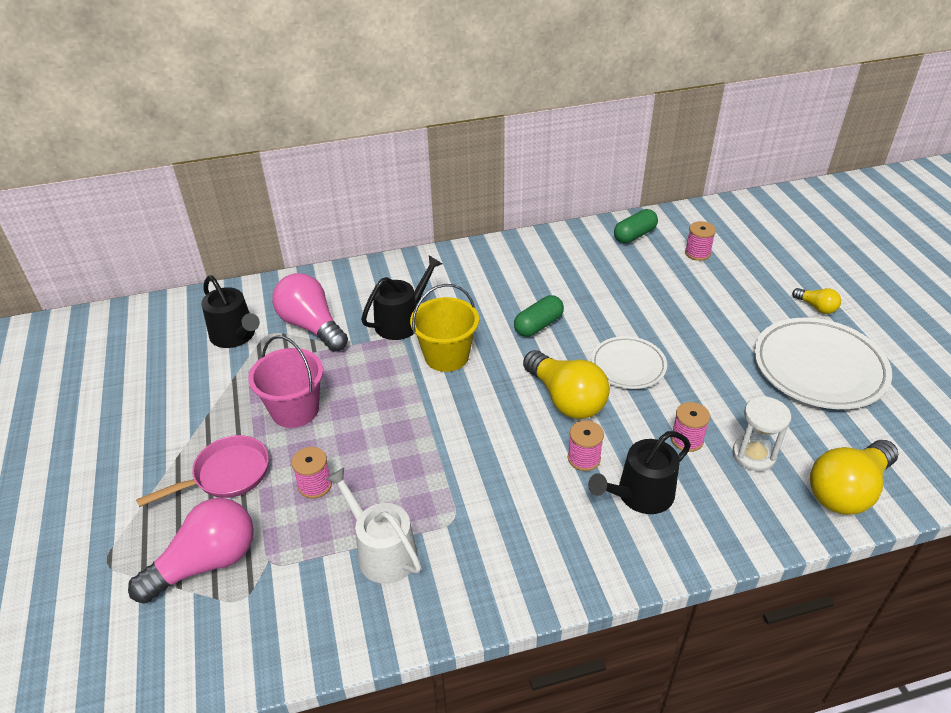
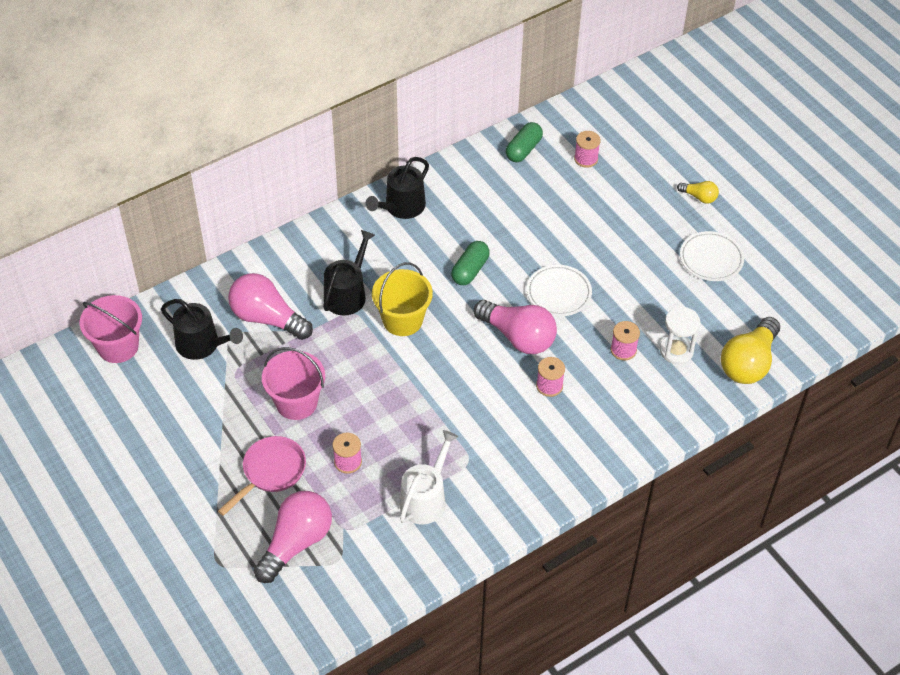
camera: 20 degrees left, 10 degrees up
(158, 321) = (118, 346): none -> pink bucket
(382, 551) = (425, 498): white watering can -> white watering can turned 90 degrees clockwise
(566, 399) = (518, 337): yellow light bulb -> pink light bulb
(640, 495) = (600, 405): black watering can -> black watering can (401, 207)
(819, 368) = (711, 259): white plate -> white plate, size x0.58

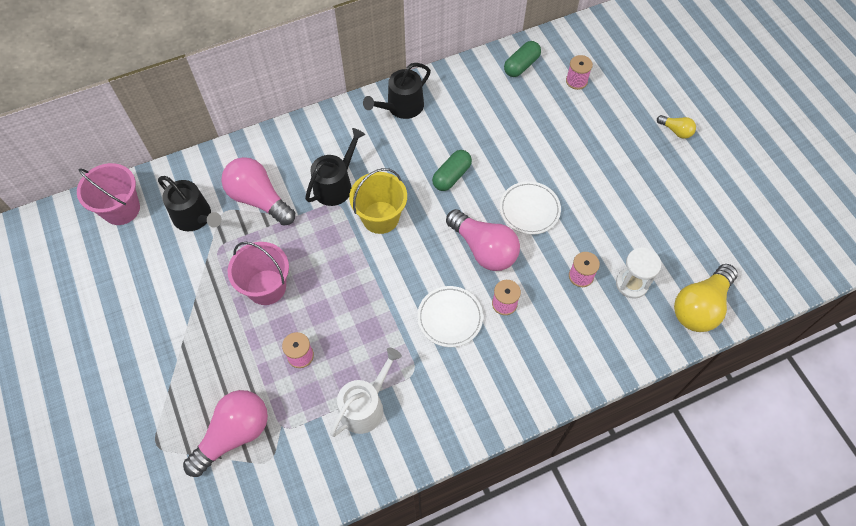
camera: 10 degrees right, 10 degrees up
(271, 472) = (227, 356): pink pan -> none
(711, 259) = (678, 194): white plate -> white plate (450, 318)

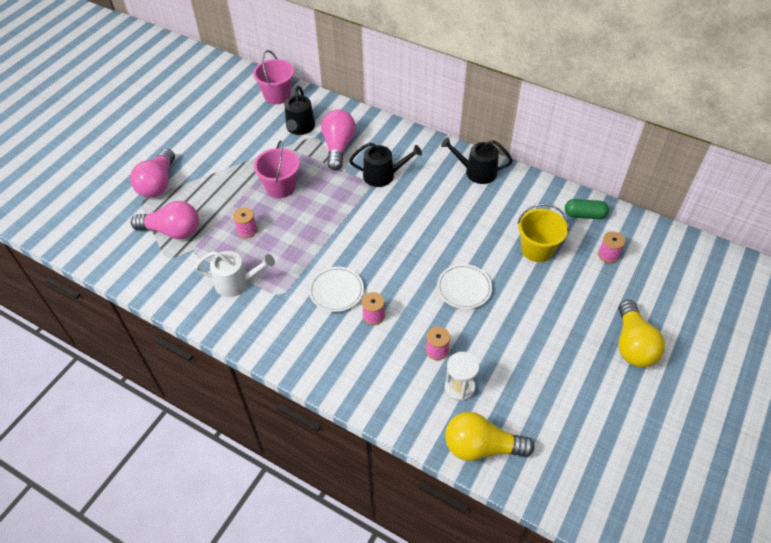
camera: 55 degrees right, 10 degrees down
(380, 217) = (380, 211): yellow bucket -> yellow bucket (537, 249)
(451, 176) = (448, 229): green capsule -> none
(483, 249) = (406, 280): pink light bulb -> pink light bulb (158, 183)
(676, 131) = (632, 344): yellow light bulb -> yellow light bulb, size x2.03

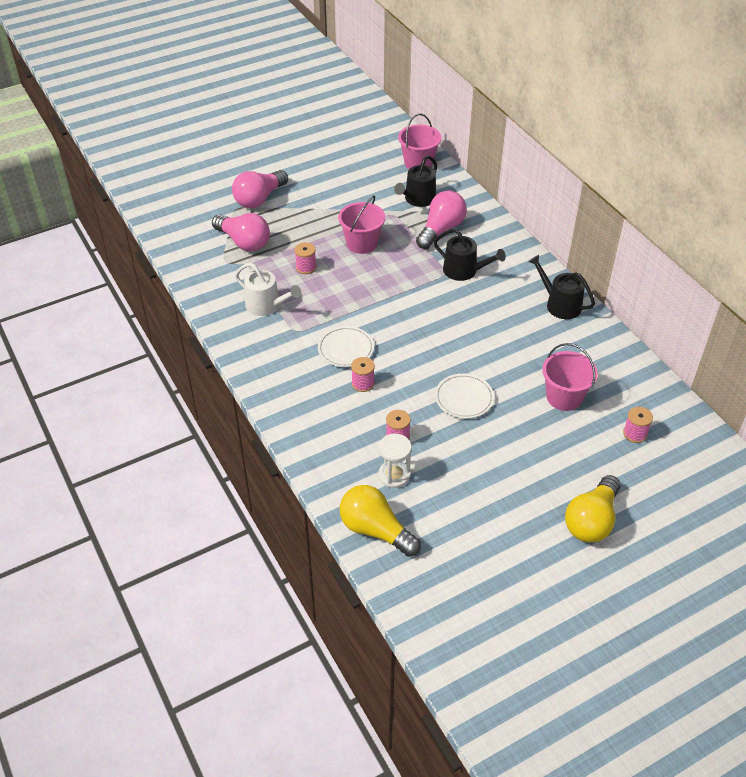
camera: 30 degrees right, 5 degrees down
(537, 249) = (564, 397): yellow bucket -> pink bucket
(584, 215) = (641, 388): green capsule -> none

